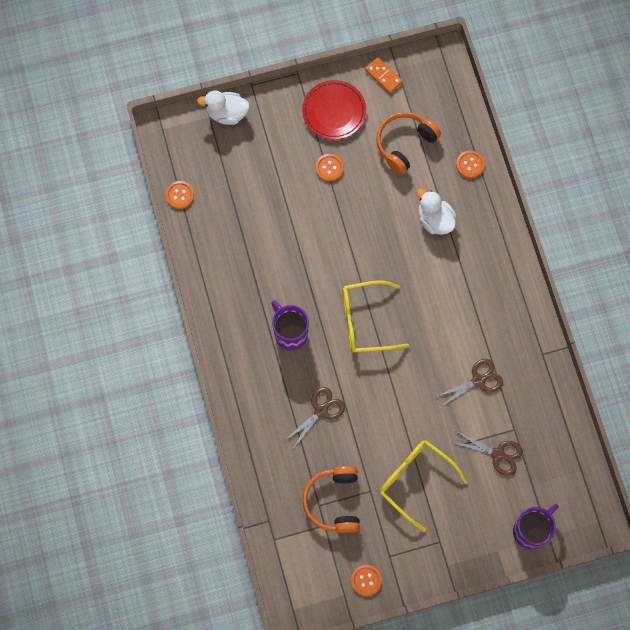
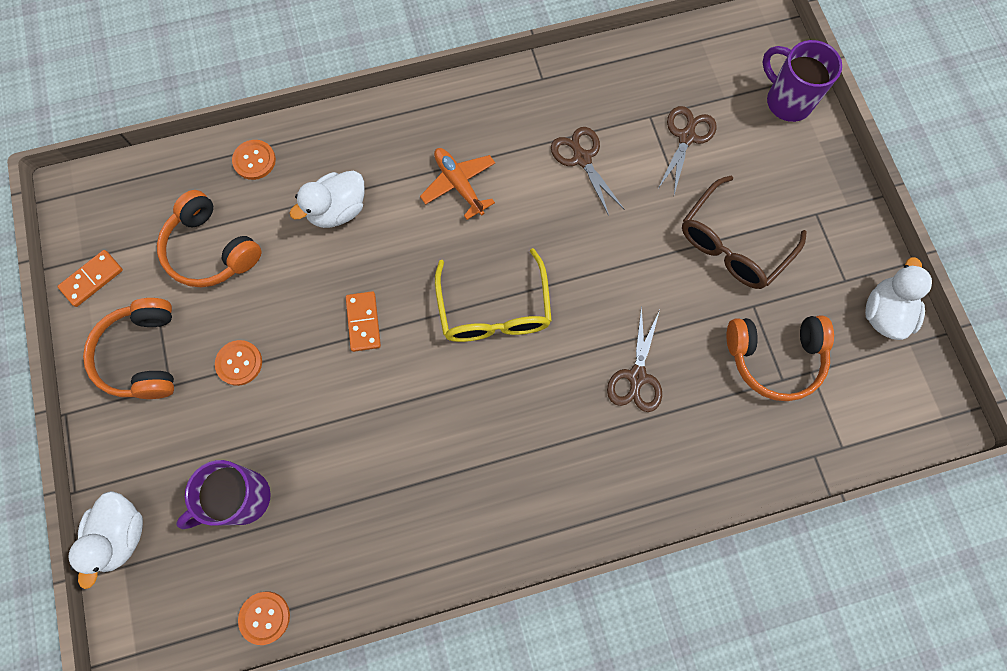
camera: 90 degrees left, 0 degrees up
(290, 333) = (513, 424): purple mug -> purple mug (241, 499)
(321, 411) = (637, 376): brown scissors -> brown scissors turned 120 degrees counterclockwise
(334, 111) = (142, 355): red plate -> orange headphones
(356, 240) = (363, 322): none -> orange domino
(366, 580) = (884, 313): orange button -> white duck
(415, 480) = (732, 244): yellow glasses -> brown glasses
(456, 297) = (459, 184): none -> orange plane

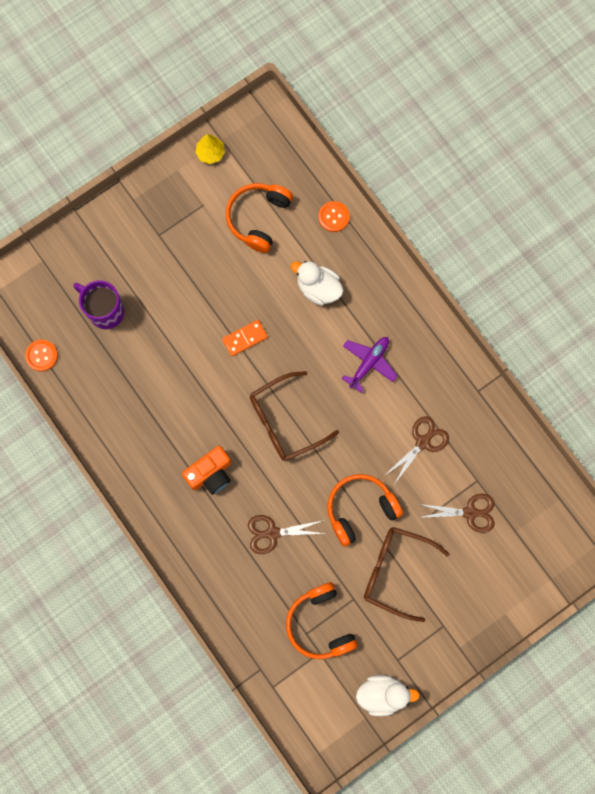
camera: 70 degrees right, 5 degrees up
(92, 279) = (210, 153): orange domino -> yellow tree
(121, 535) = (60, 250): white duck -> none
(142, 355) = (172, 209): orange headphones -> orange headphones (360, 509)
(239, 363) = (189, 271): orange button -> none
(459, 184) = (369, 363): orange plane -> purple plane
(494, 310) = (284, 421): yellow glasses -> brown glasses
(529, 430) = (210, 473): none -> orange camera
(787, 101) = (531, 580): purple mug -> none

